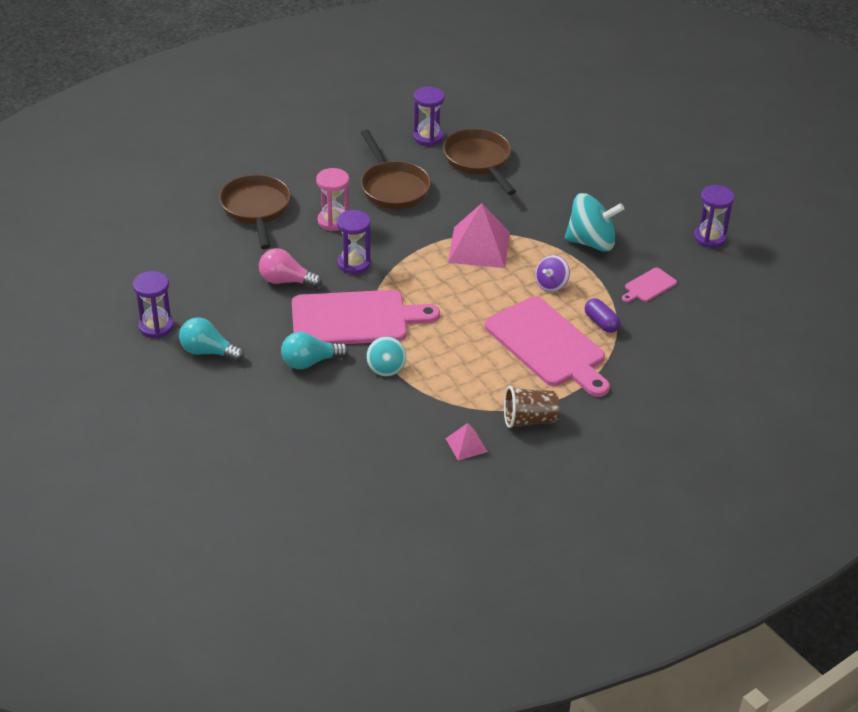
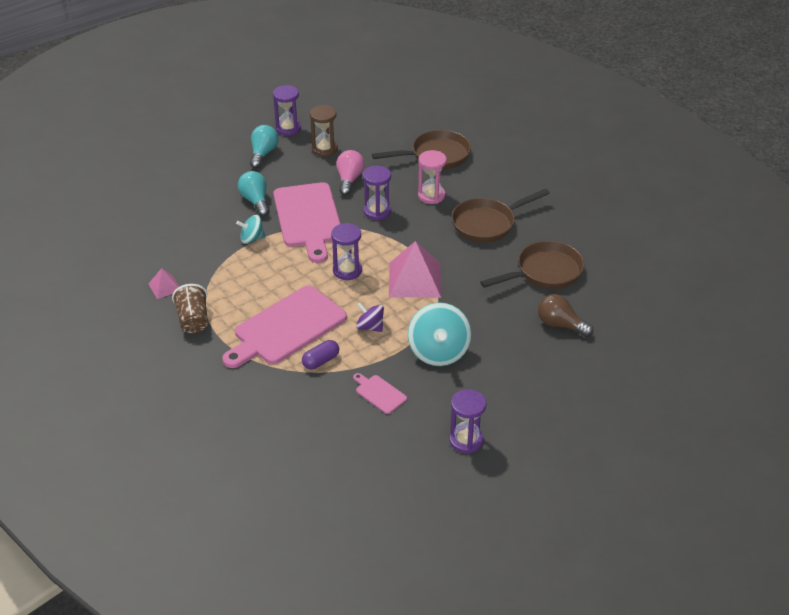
camera: 85 degrees right, 0 degrees up
(214, 297) = (324, 149): none -> brown hourglass
(428, 137) = (571, 238): purple hourglass -> purple hourglass (347, 270)
(558, 163) = (560, 325): none -> brown light bulb

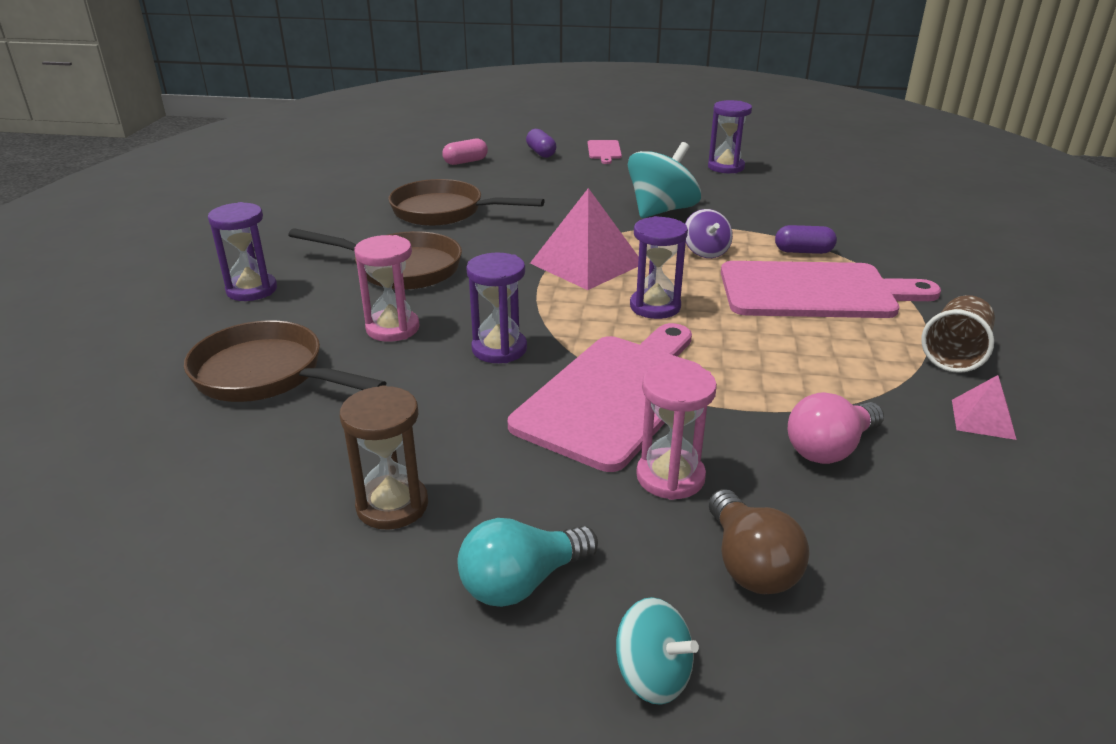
camera: 135 degrees left, 10 degrees down
(252, 239) = (751, 414): turquoise spinning top -> turquoise spinning top (653, 675)
(255, 201) = (670, 477): turquoise light bulb -> pink hourglass
(288, 128) = (371, 620): purple hourglass -> purple hourglass (252, 290)
(349, 180) = (455, 417): pink light bulb -> pink light bulb (830, 448)
(379, 393) = (767, 211): pink cutting board -> pink cutting board (604, 151)
(560, 325) = (514, 182): brown light bulb -> brown light bulb (750, 564)
(605, 372) = (541, 153): none -> purple capsule
(626, 327) = (465, 162): none -> pink capsule

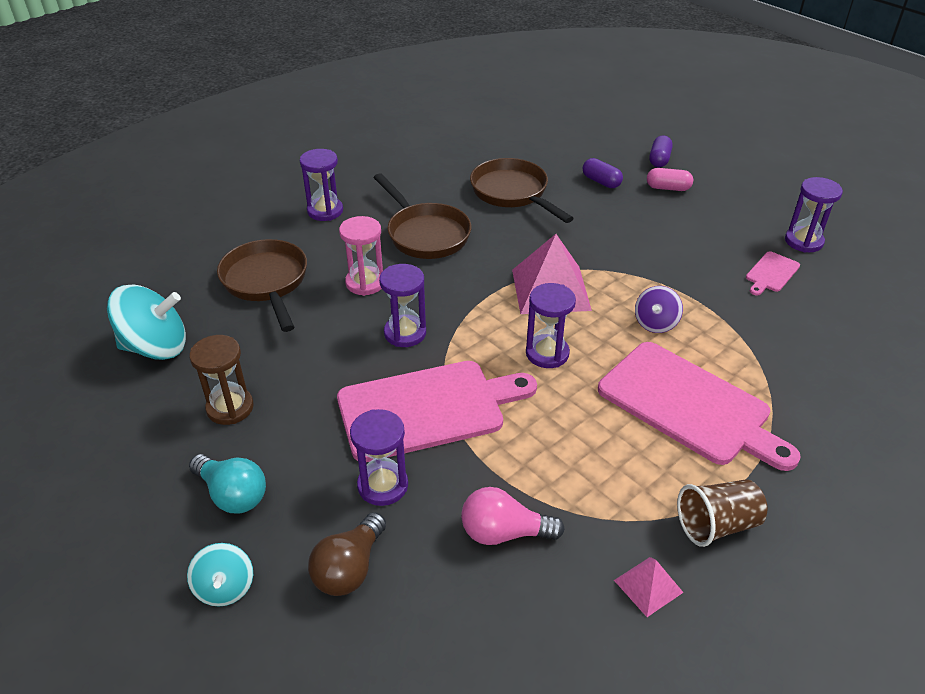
camera: 40 degrees right, 10 degrees up
(465, 162) = (588, 147): pink capsule -> pink capsule (668, 188)
(522, 582) = (232, 494): turquoise light bulb -> turquoise light bulb turned 150 degrees counterclockwise
(604, 151) = (716, 178): pink cutting board -> pink cutting board (771, 273)
(661, 211) = (677, 265): turquoise spinning top -> turquoise spinning top (156, 347)
(670, 477) = (383, 485): pink hourglass -> purple hourglass
(803, 251) = (739, 363): purple capsule -> purple capsule (601, 182)

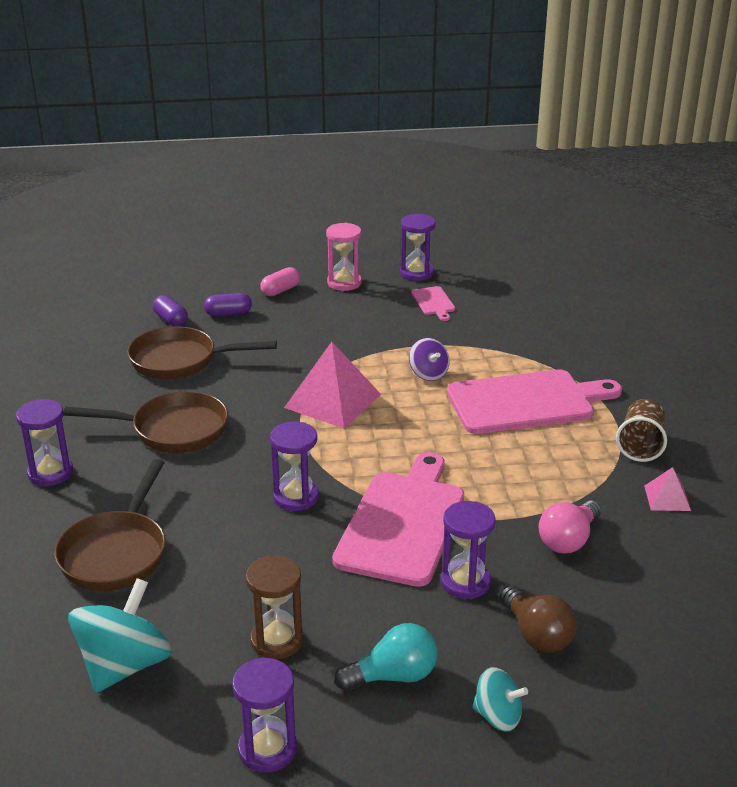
camera: 55 degrees left, 10 degrees down
(266, 282) = (116, 553): brown pan -> brown pan turned 90 degrees counterclockwise
(365, 283) = (198, 492): pink hourglass -> pink hourglass (344, 283)
(547, 353) = (405, 437): purple hourglass -> purple hourglass (267, 749)
(659, 160) = (239, 276): purple capsule -> purple capsule (171, 320)

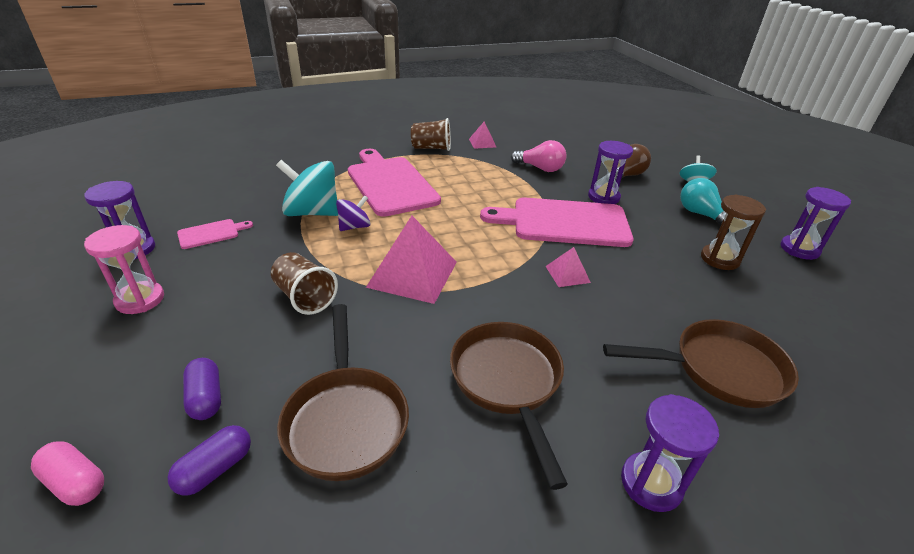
camera: 105 degrees left, 5 degrees up
(124, 665) = (818, 326): turquoise spinning top -> turquoise spinning top (312, 212)
(280, 290) = (143, 355): pink capsule -> pink capsule (75, 482)
(296, 497) = (567, 274): purple hourglass -> pink pyramid
(319, 347) = (305, 297): none -> brown cup

